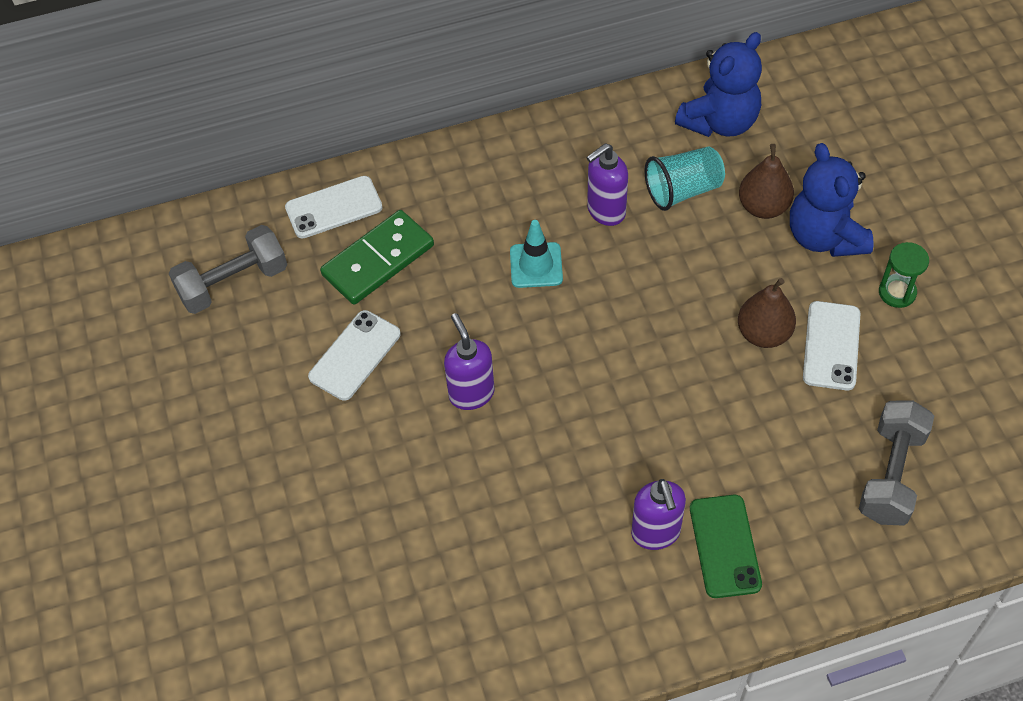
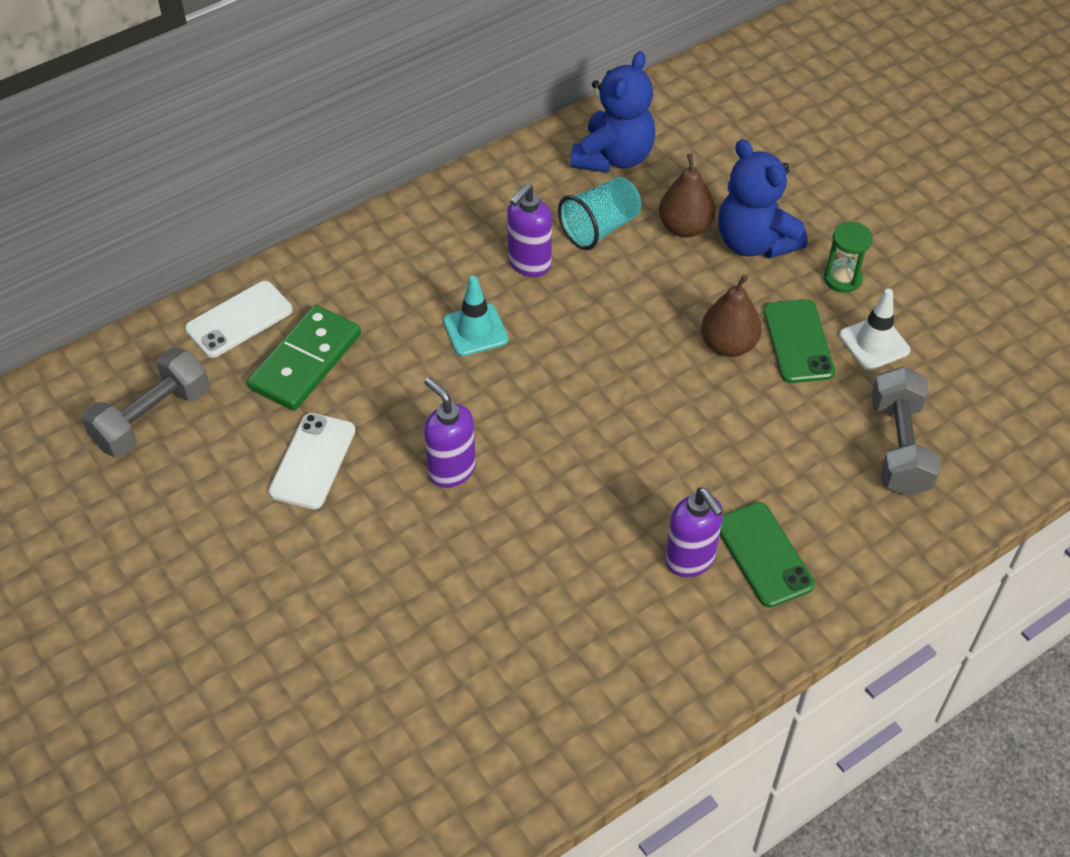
camera: 20 degrees left, 5 degrees down
(831, 346) = (798, 341): white phone -> green phone
(904, 364) = (874, 343): none -> white traffic cone

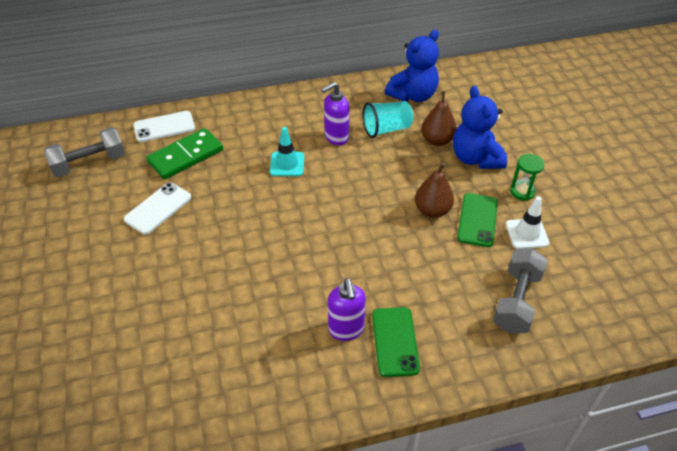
camera: 20 degrees right, 5 degrees down
(451, 470) = (231, 235): purple soap dispenser -> none

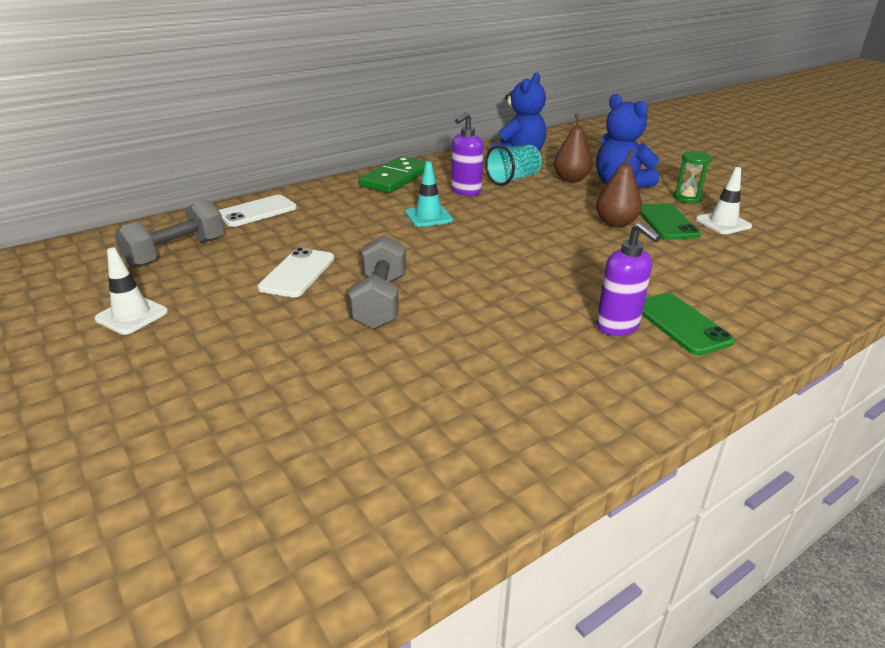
camera: 20 degrees left, 15 degrees down
(37, 224) = (132, 315): none -> white traffic cone
(185, 156) = (301, 228): green domino -> green domino (395, 178)
(516, 301) = (767, 269): grey dumbbell -> grey dumbbell (380, 301)

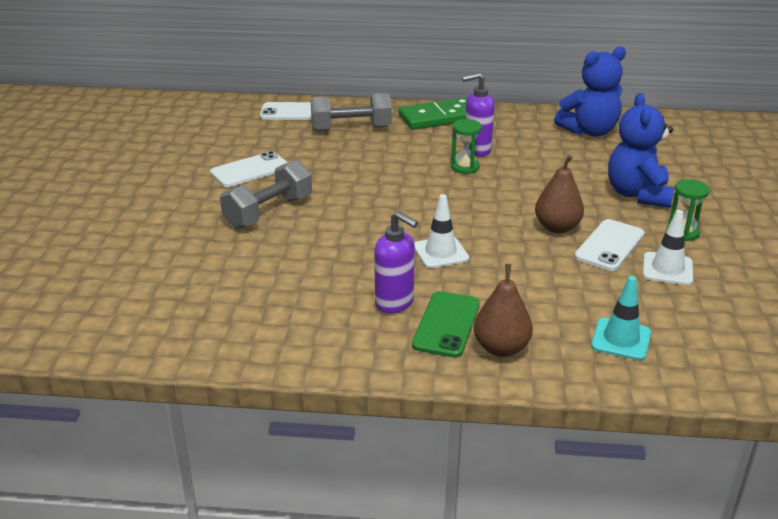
camera: 40 degrees right, 0 degrees up
(132, 315) = (125, 160): white traffic cone -> white traffic cone (440, 252)
(176, 253) = (202, 126): grey dumbbell -> grey dumbbell (351, 129)
(428, 216) = (408, 161): turquoise traffic cone -> turquoise traffic cone (621, 339)
(479, 206) = (465, 167): none -> green hourglass
(513, 179) = (540, 153): turquoise cup -> none
(571, 179) = (597, 172): brown pear -> brown pear (501, 348)
(618, 326) = (395, 303): purple soap dispenser -> purple soap dispenser turned 60 degrees counterclockwise
(666, 222) = (609, 245): green phone -> white phone

